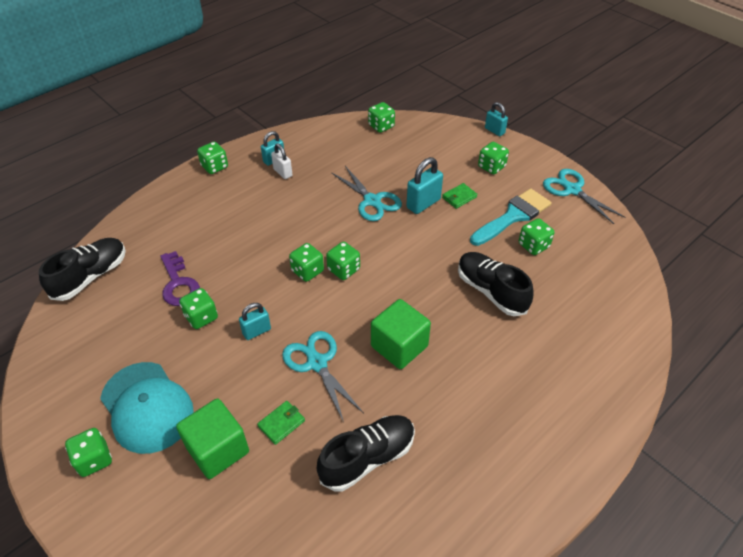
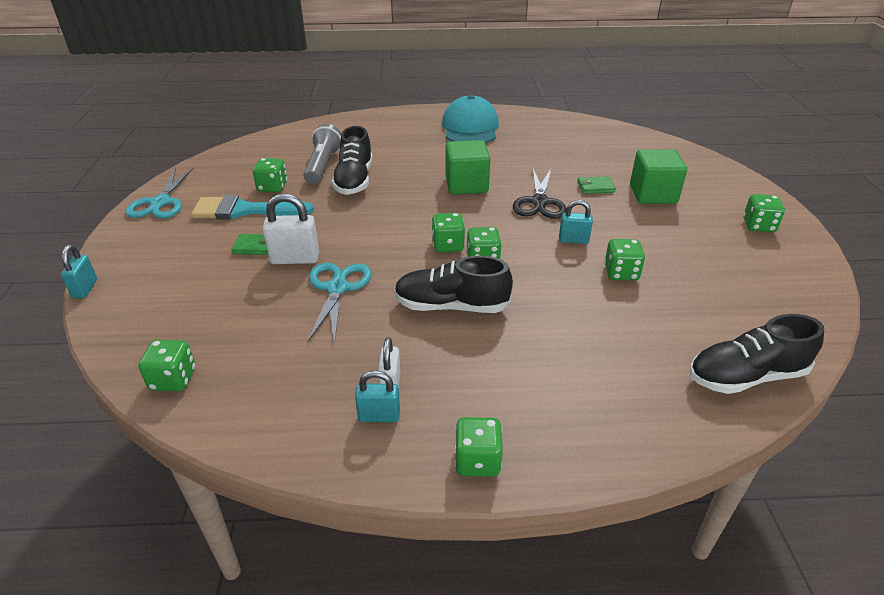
camera: 140 degrees left, 10 degrees down
(147, 407) = (703, 236): turquoise cap -> turquoise cap (470, 128)
(178, 284) = (630, 313): purple key -> none
(317, 363) = (539, 202): turquoise scissors -> black scissors
(367, 458) = (550, 155): black shoe -> black shoe (451, 306)
(423, 203) = (295, 259): turquoise padlock -> white padlock
(491, 167) = (172, 255): green dice -> none
(540, 292) = (323, 165): none -> grey flashlight

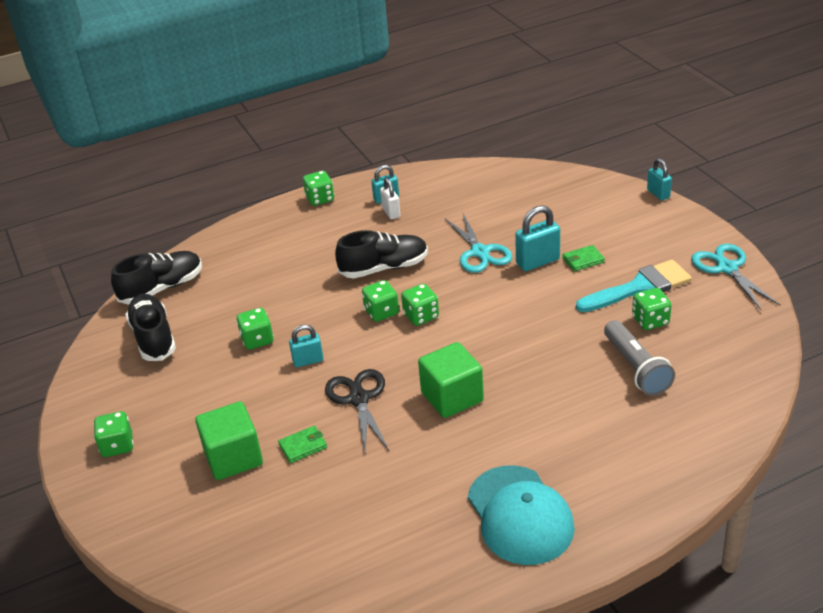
camera: 160 degrees right, 0 degrees up
(173, 379) = (522, 176): green dice -> none
(295, 259) = (537, 262): white padlock -> turquoise padlock
(354, 180) = (578, 360): black shoe -> black shoe (153, 338)

